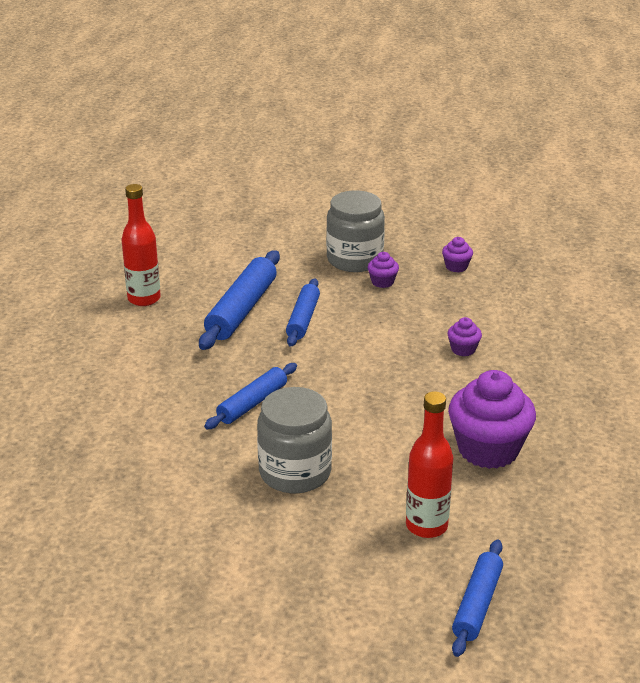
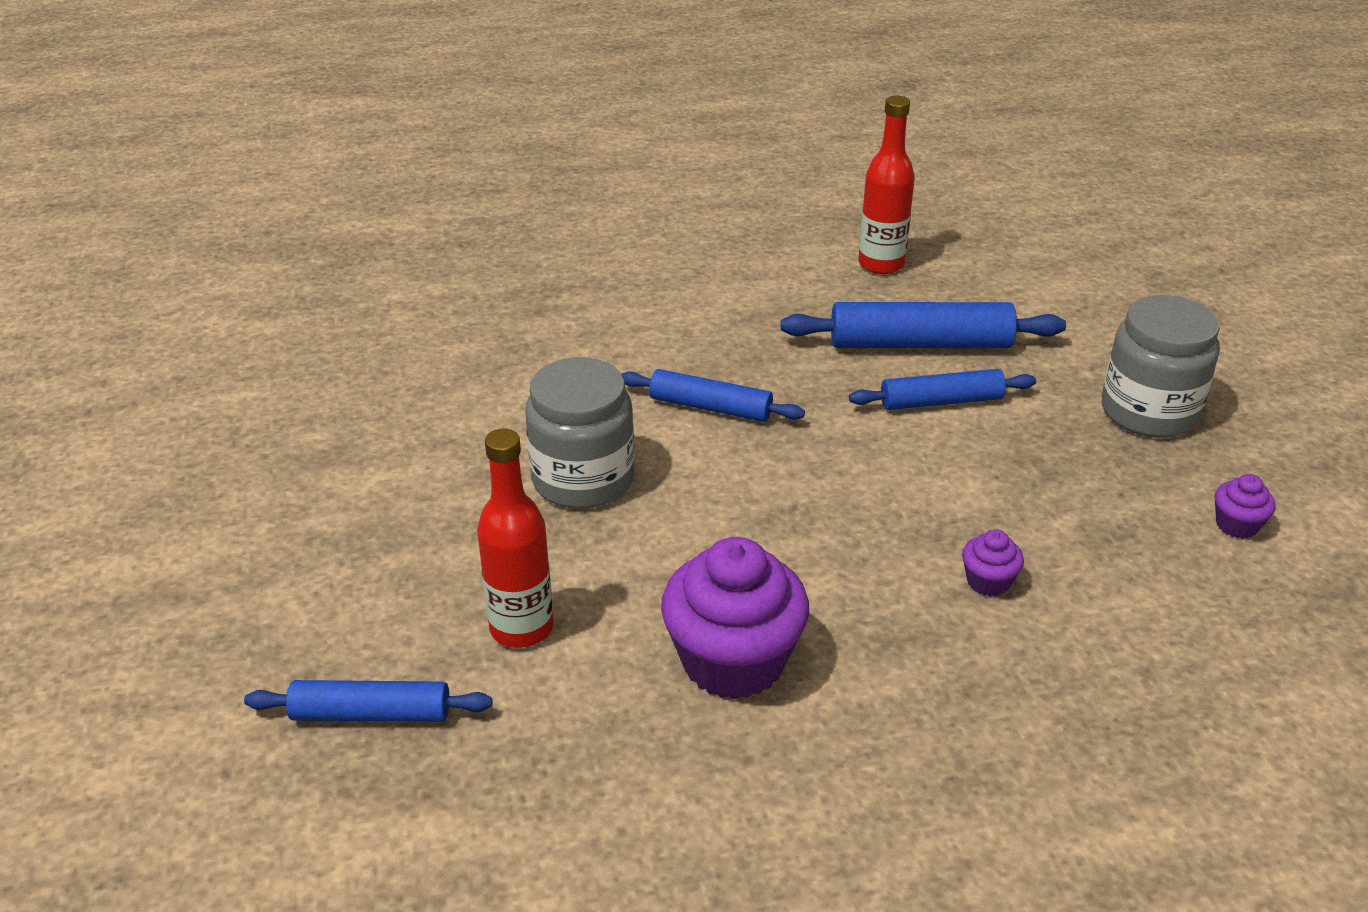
camera: 70 degrees right, 5 degrees up
(382, 282) = (1110, 454): purple cupcake -> none

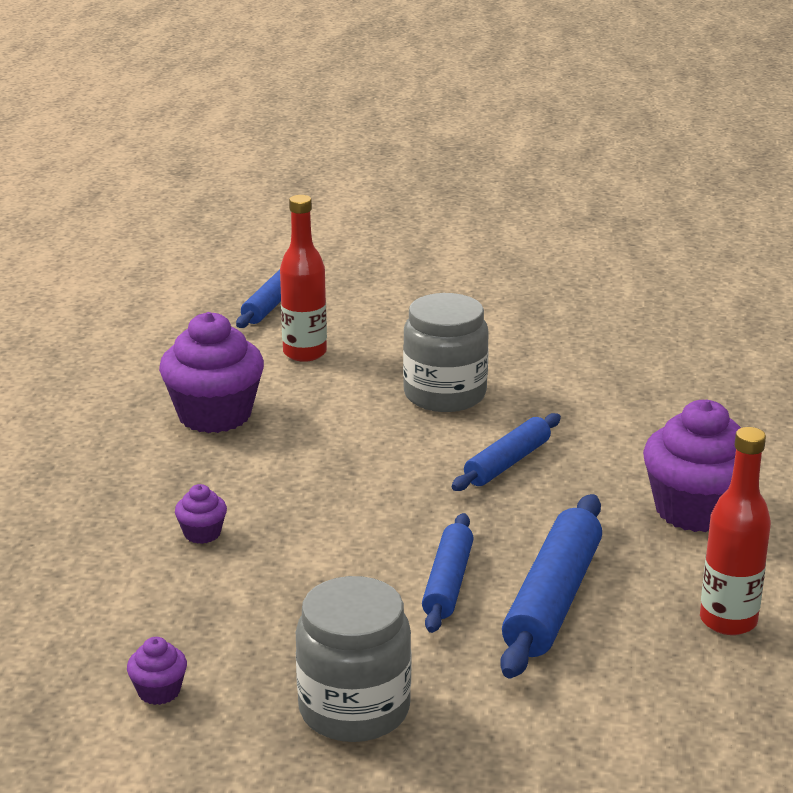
camera: 110 degrees right, 10 degrees down
(729, 294) = (695, 510): none -> purple cupcake

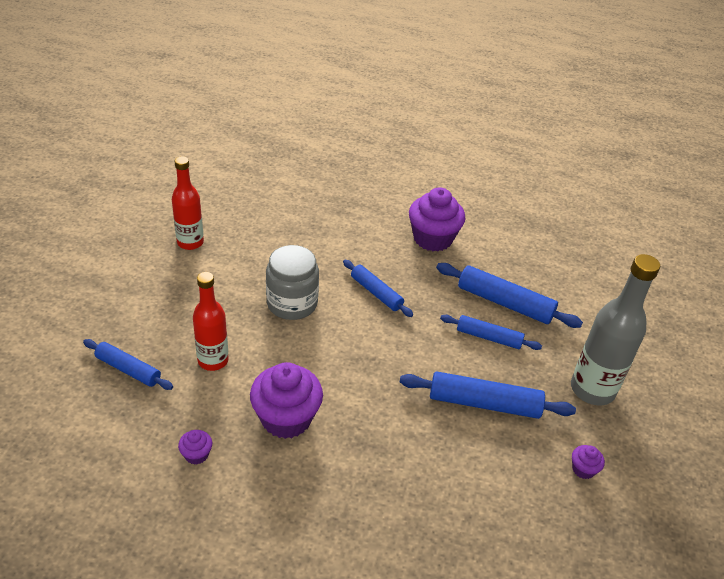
camera: 85 degrees left, 15 degrees up
(202, 533) = (431, 437): purple cupcake -> purple cupcake (196, 454)
(286, 581) = (484, 403): none -> blue rolling pin
(354, 709) = (592, 389): grey jar -> grey bottle
(728, 621) = (522, 252): red bottle -> red bottle (190, 242)

